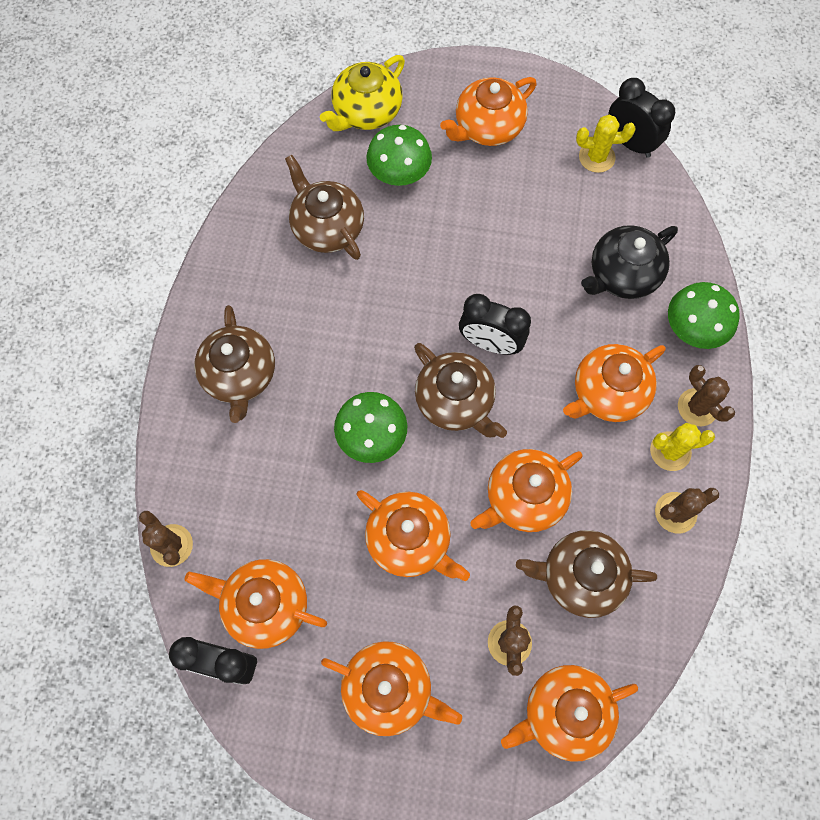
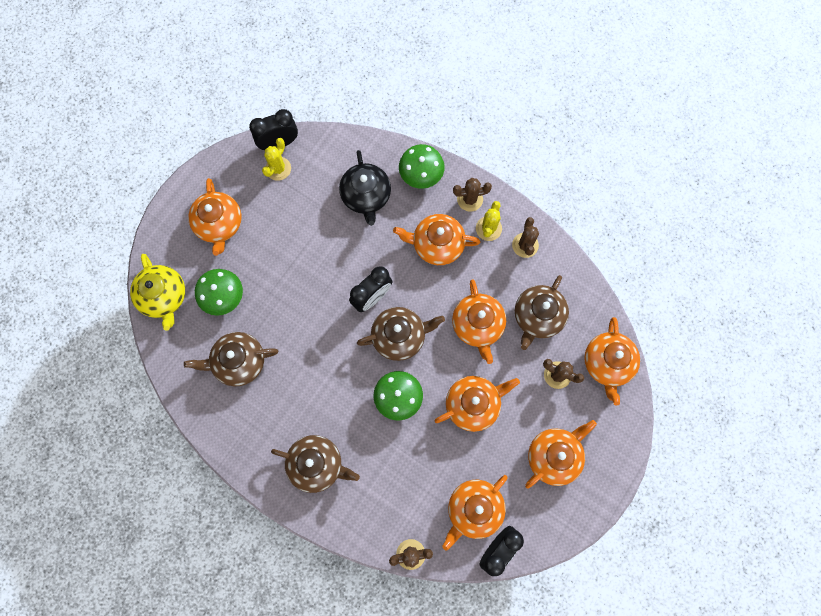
camera: 65 degrees left, 5 degrees up
(607, 393) = (437, 244): orange teapot -> orange teapot turned 105 degrees clockwise

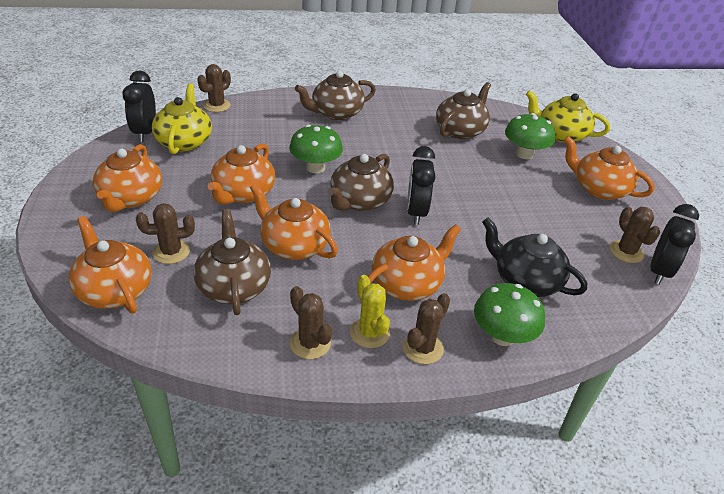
camera: 135 degrees right, 35 degrees down
(278, 168) = (626, 252): yellow cactus -> brown cactus
(474, 509) = (184, 141): orange teapot -> yellow teapot

